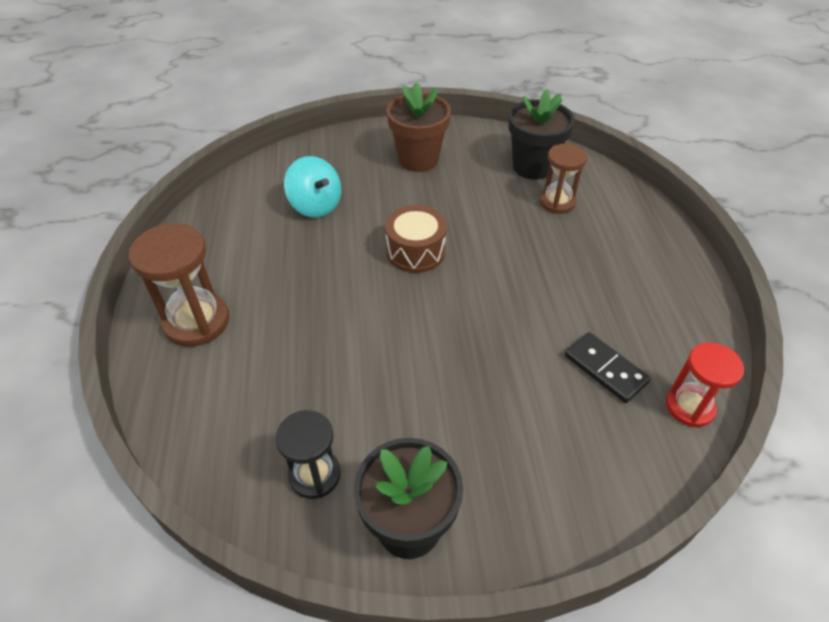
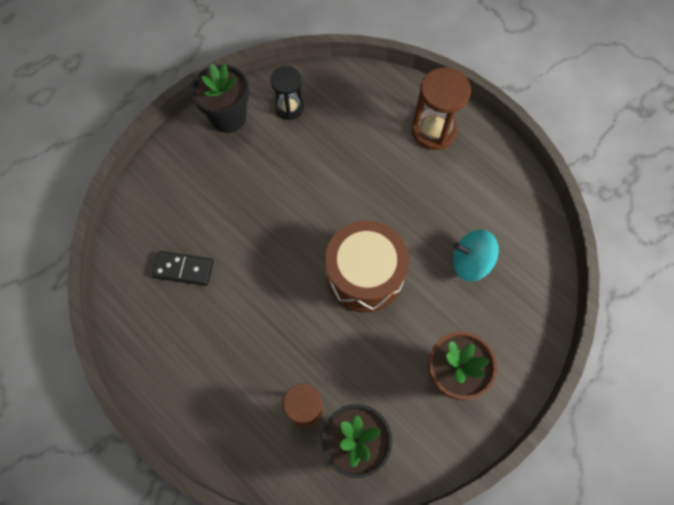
camera: 140 degrees right, 20 degrees up
(415, 251) = (364, 274): brown drum -> brown drum, size x1.57
(689, 407) = (123, 278): red hourglass -> none

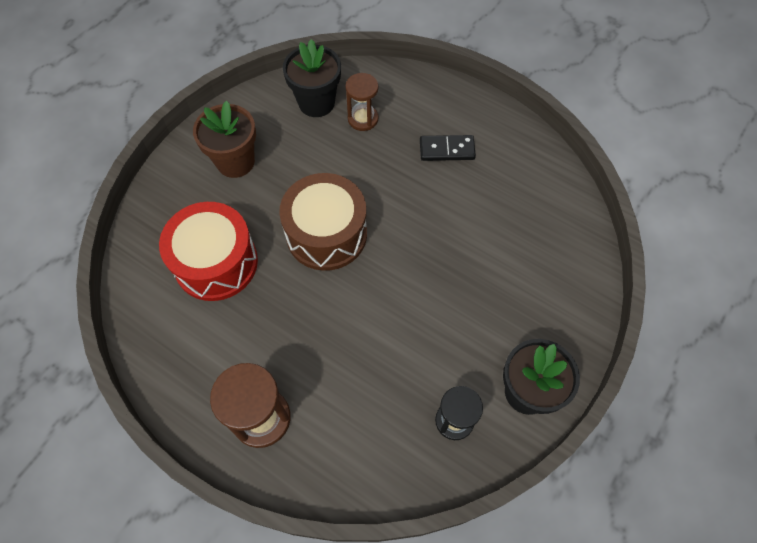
camera: 170 degrees right, 5 degrees down
(184, 269) = (510, 210): black domino -> black domino (447, 150)
(470, 262) = (216, 263): turquoise spinning top -> red drum

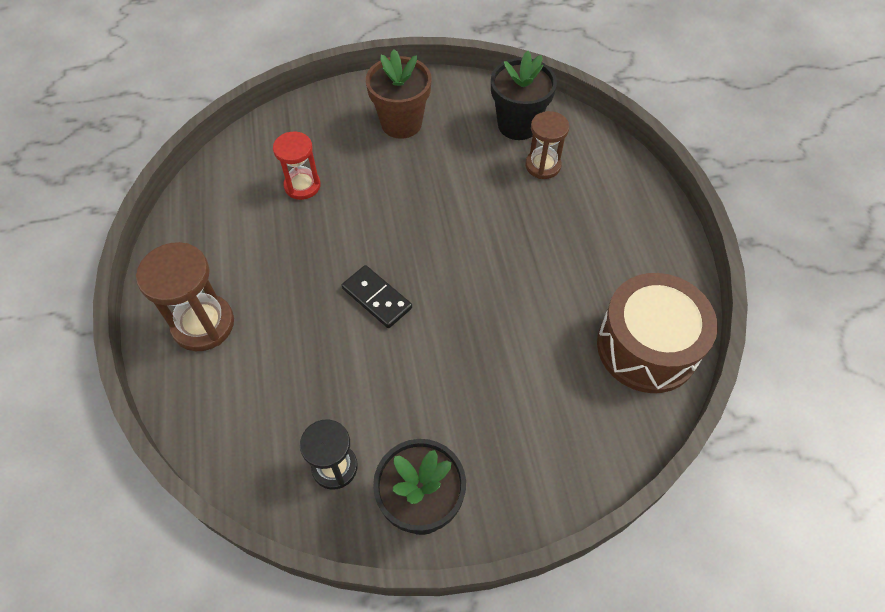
camera: 45 degrees right, 5 degrees down
(216, 263) = (302, 186): red drum -> red hourglass
(326, 234) = (407, 232): brown drum -> brown drum (647, 347)
(447, 150) = (589, 246): black domino -> black domino (376, 298)

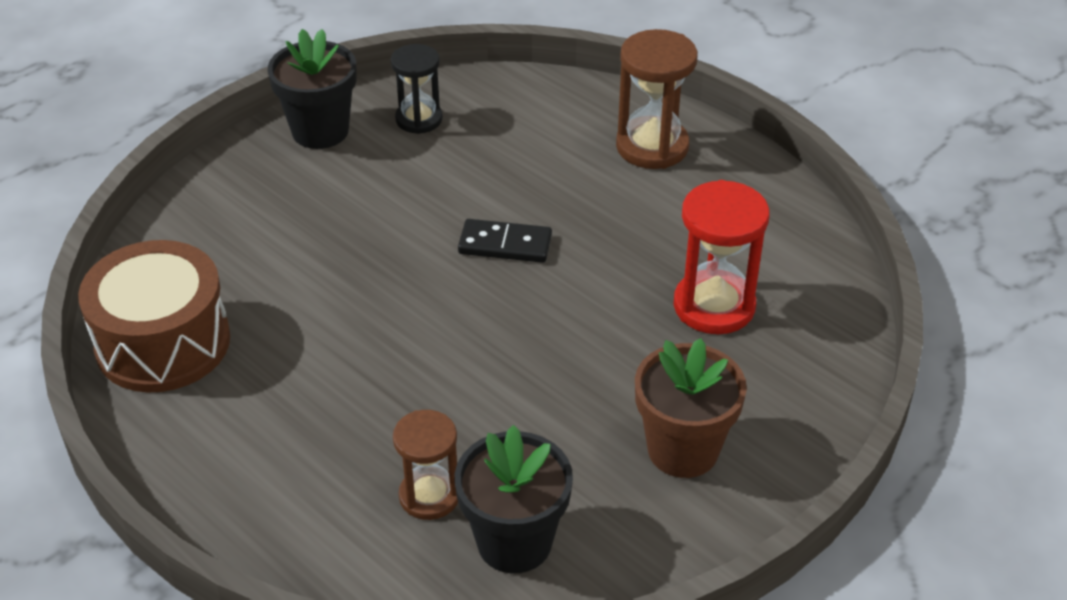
camera: 145 degrees right, 15 degrees down
(302, 186) = (714, 306): red hourglass -> red hourglass, size x1.51

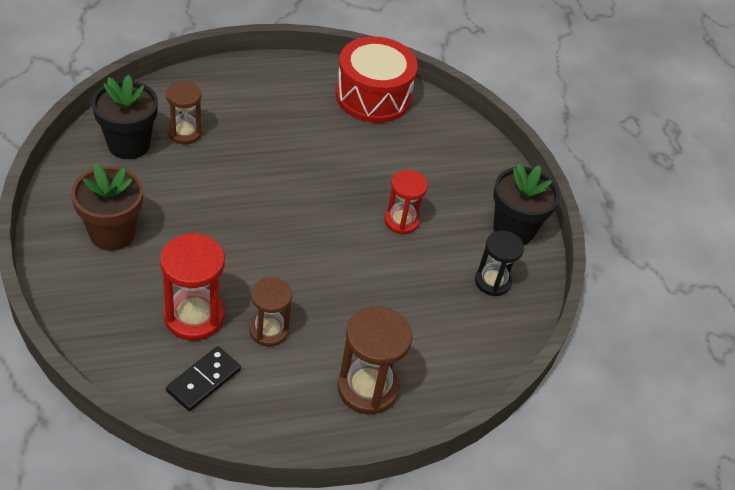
camera: 115 degrees right, 5 degrees up
(163, 343) = (373, 96): brown drum -> red drum
(394, 216) = (401, 221): none -> red hourglass
(505, 244) = (334, 255): black domino -> black domino (204, 380)
(664, 242) = (269, 330): none -> brown hourglass

